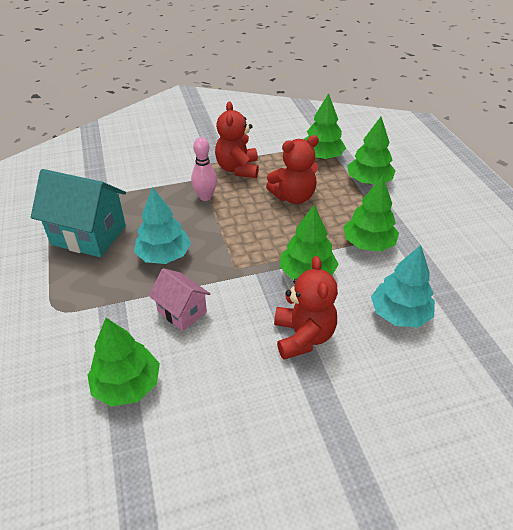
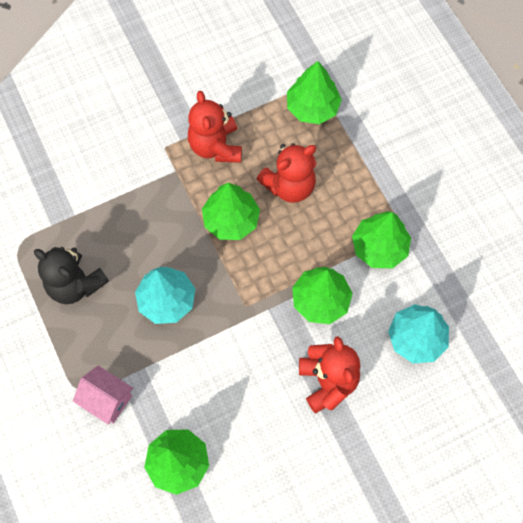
camera: 10 degrees left, 25 degrees up
(89, 235) = (75, 284): turquoise house -> black teddy bear
(182, 312) = (206, 372): pink house -> pink house (107, 399)
(205, 197) = (188, 202): pink bowling pin -> none
(368, 181) = (372, 144): green tree -> green tree (231, 220)

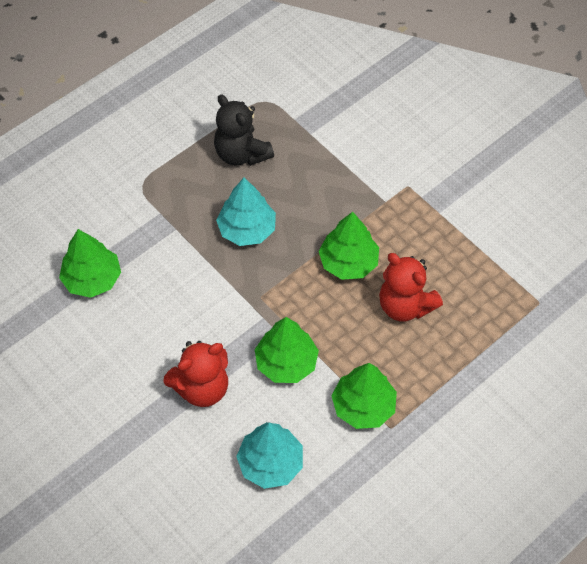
camera: 75 degrees right, 10 degrees down
(75, 284) = (241, 154): black teddy bear -> black teddy bear turned 60 degrees counterclockwise
(107, 399) = (138, 208): pink house -> none
(216, 146) = (425, 229): red teddy bear -> none
(312, 107) = (506, 306): green tree -> none

